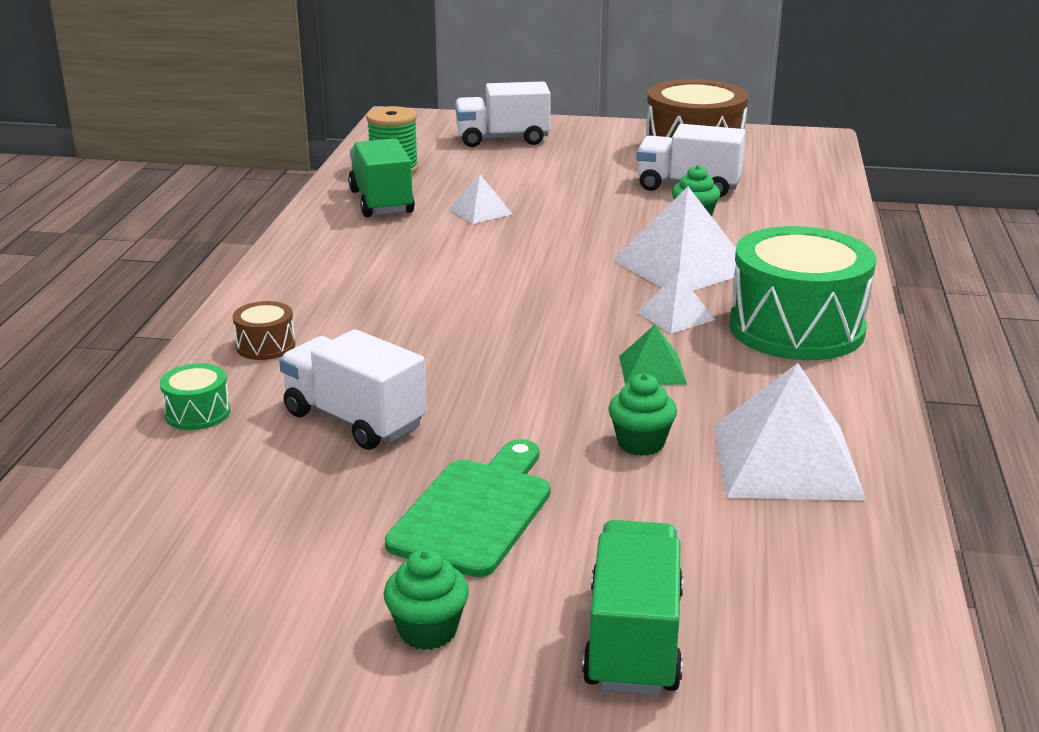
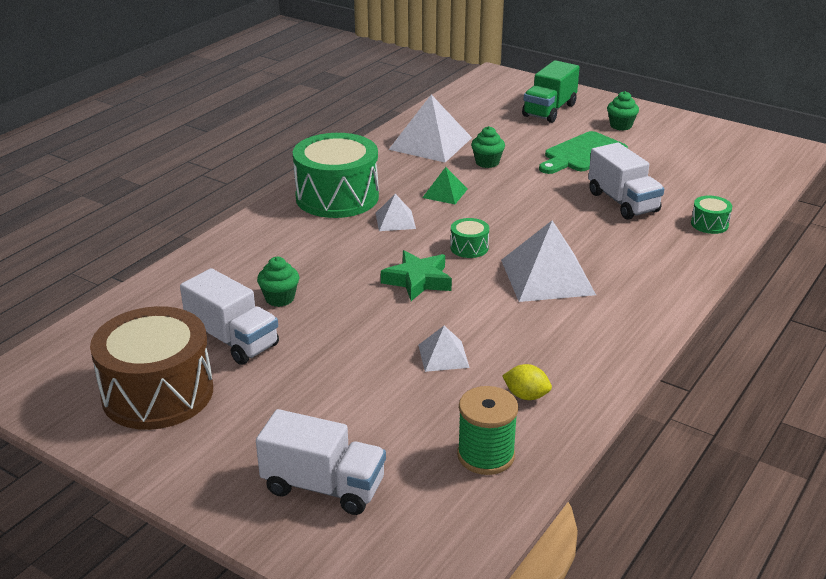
camera: 155 degrees left, 5 degrees up
(266, 346) = (665, 258): brown drum -> none
(381, 202) = (526, 396): green truck -> yellow lemon
(542, 304) = (469, 247): none -> green drum
(569, 260) = (418, 280): none -> green star
(682, 265) = (345, 256): white pyramid -> white pyramid (547, 277)

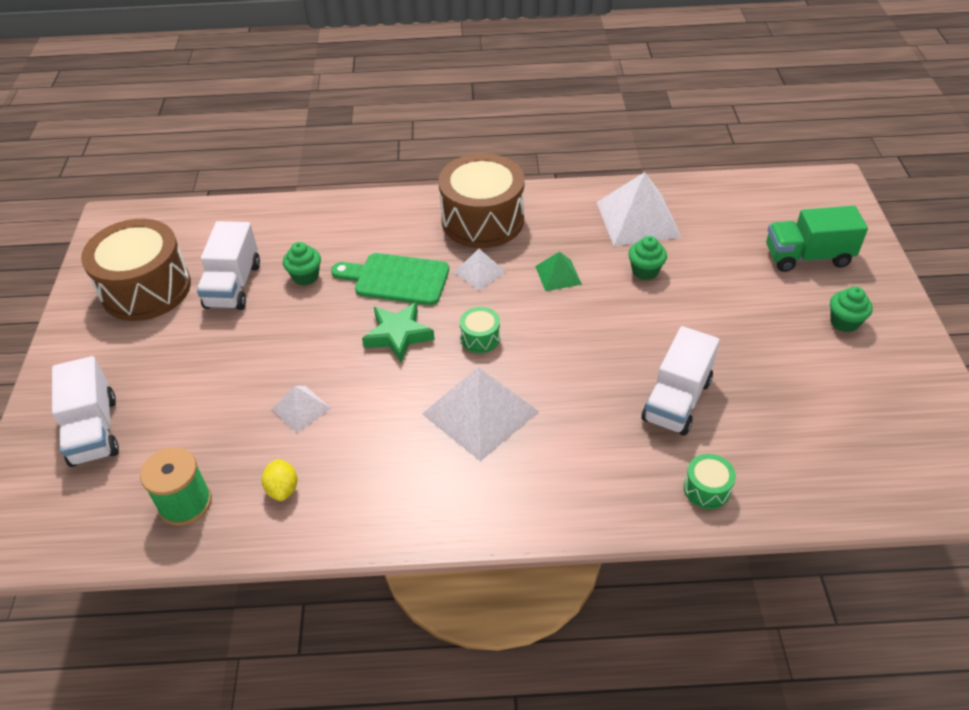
camera: 55 degrees right, 15 degrees up
(337, 197) = (482, 220): green drum -> brown drum
(582, 154) = (743, 324): green cutting board -> green cutting board (396, 279)

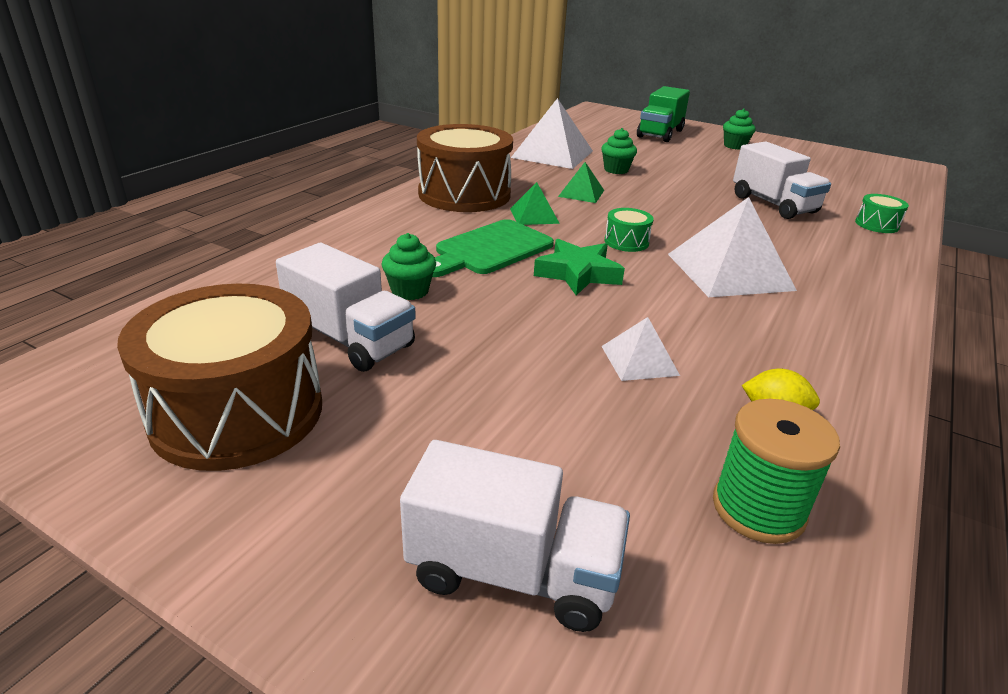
camera: 60 degrees left, 15 degrees down
(479, 272) = (534, 216): white pyramid -> green pyramid

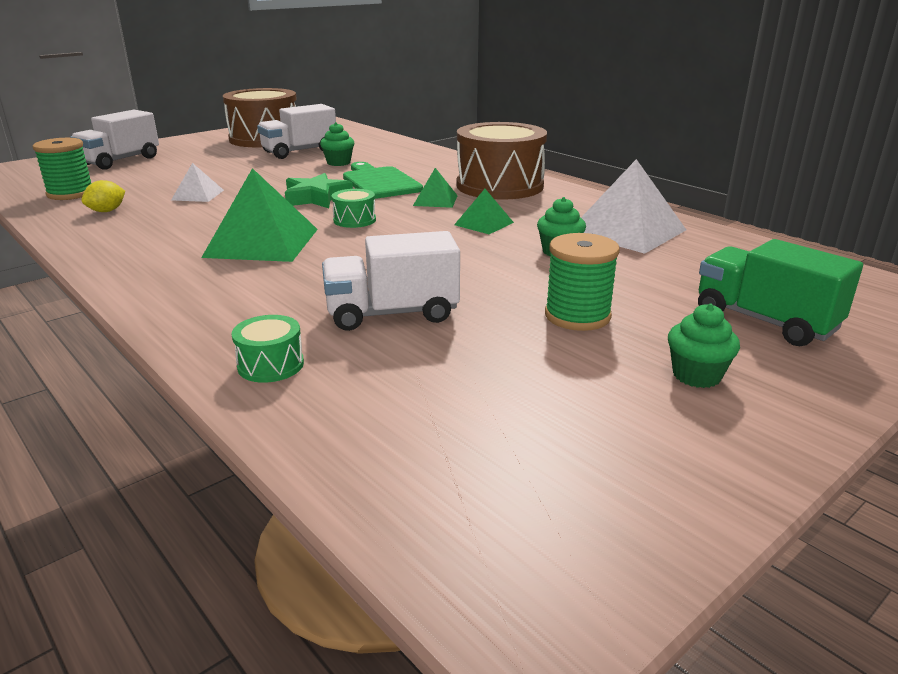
camera: 110 degrees right, 5 degrees down
(707, 164) = (577, 316): none -> green spool
(729, 271) = (262, 242): white pyramid -> green pyramid

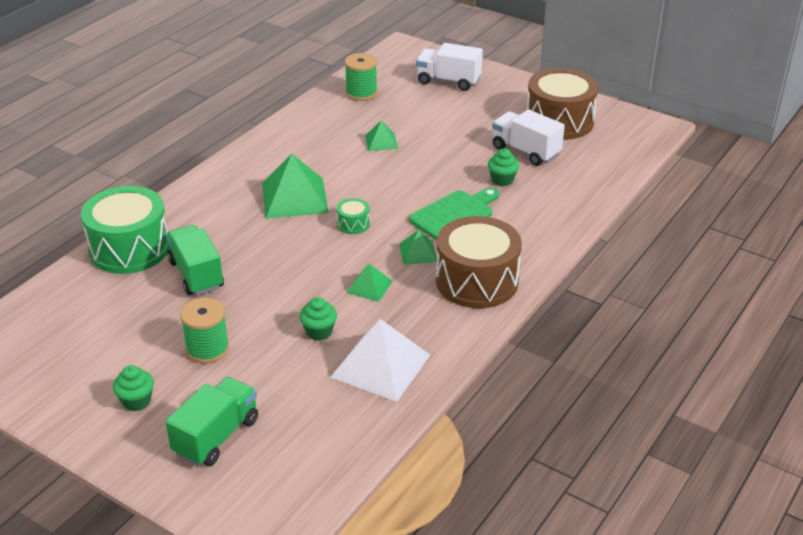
camera: 75 degrees right, 10 degrees up
(107, 211) = (332, 120): yellow lemon -> none
(197, 195) = (381, 142): white pyramid -> green pyramid
(270, 365) = (130, 248): green drum -> green drum, size x2.35
(316, 198) = (397, 194): green star -> none
(392, 313) = (196, 274): white truck -> green truck

